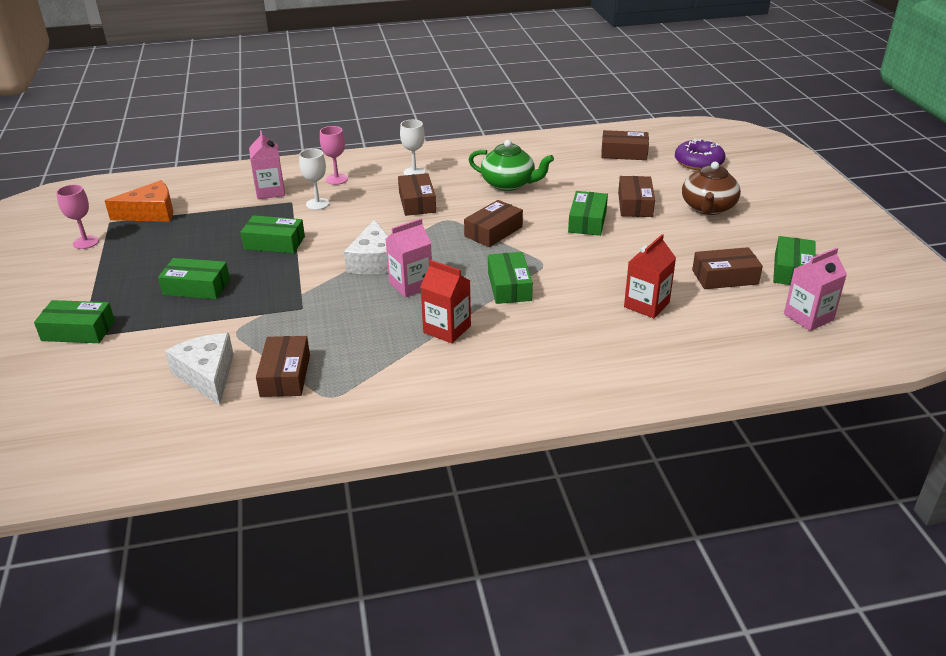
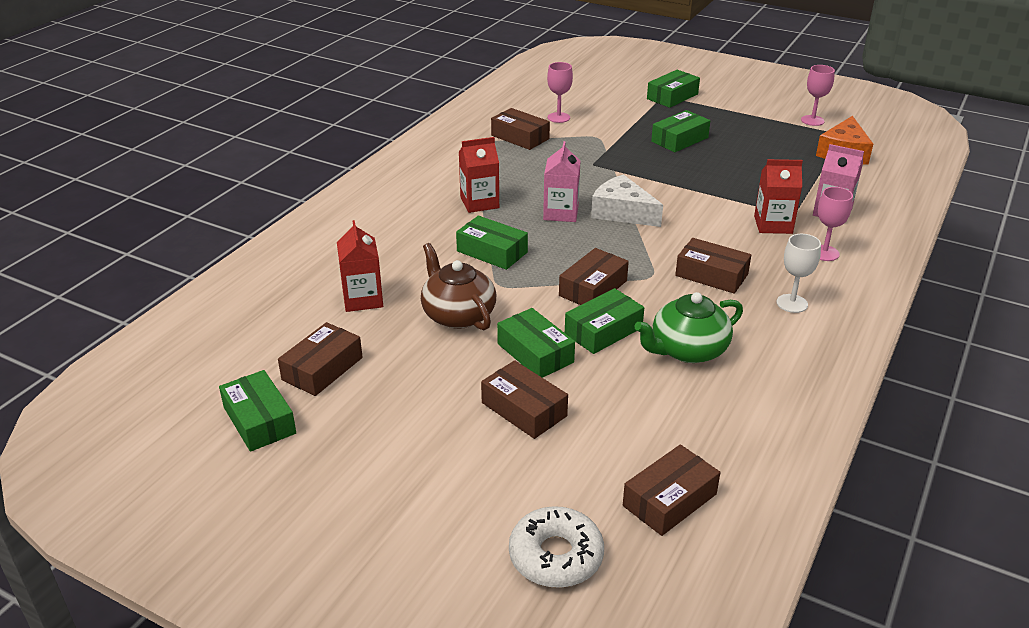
camera: 130 degrees right, 0 degrees up
(207, 375) = (558, 117): white cheese -> pink goblet
(274, 243) = (715, 184): green box -> green box (603, 331)
(317, 204) = (773, 225): white goblet -> red carton
(493, 231) = (593, 288): brown box -> brown box turned 45 degrees clockwise
(698, 162) = (556, 556): purple donut -> white donut
(708, 208) = (439, 461): brown teapot -> brown teapot (458, 315)
(808, 317) = (204, 370): pink carton -> none

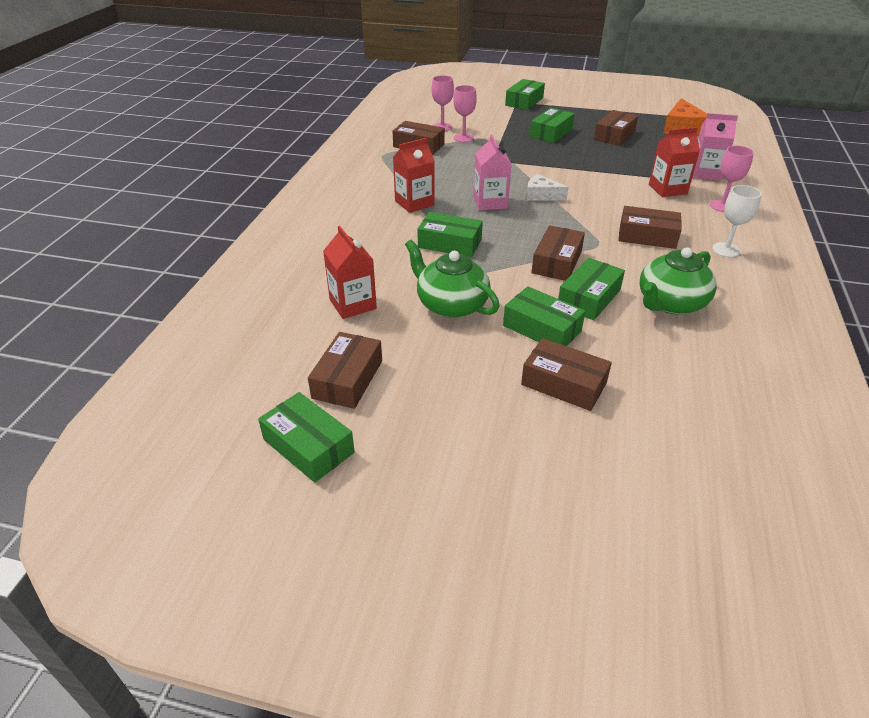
camera: 15 degrees left, 5 degrees up
(458, 315) = (451, 304): brown teapot -> green teapot
(556, 556) = (684, 529): white donut -> none
(622, 212) = (541, 195): white cheese -> white cheese, size x0.64
(669, 500) = (748, 446): brown box -> brown box (614, 135)
(812, 120) = (642, 108): pink goblet -> pink goblet (463, 138)

